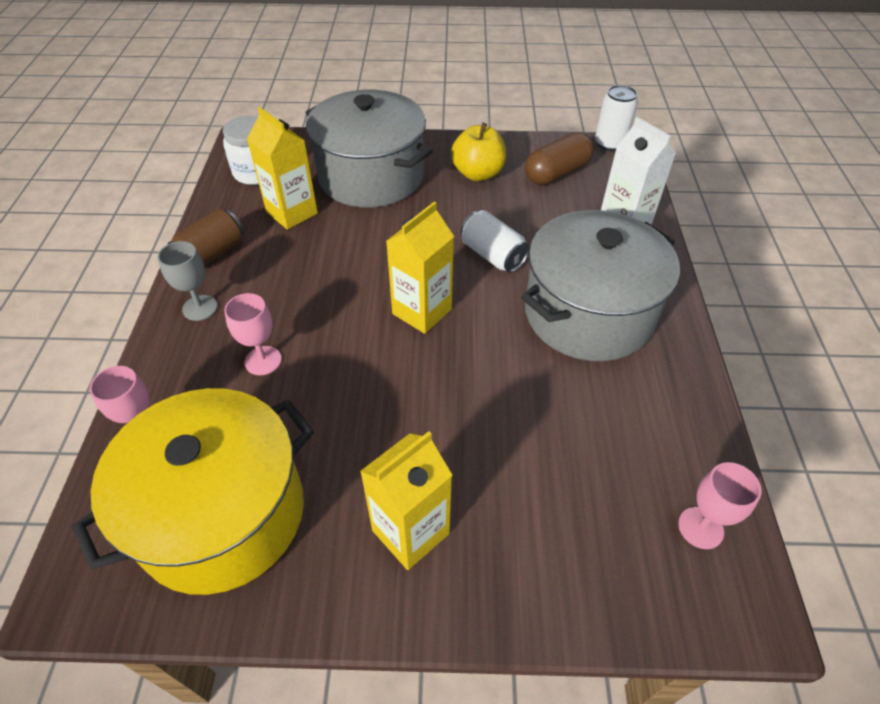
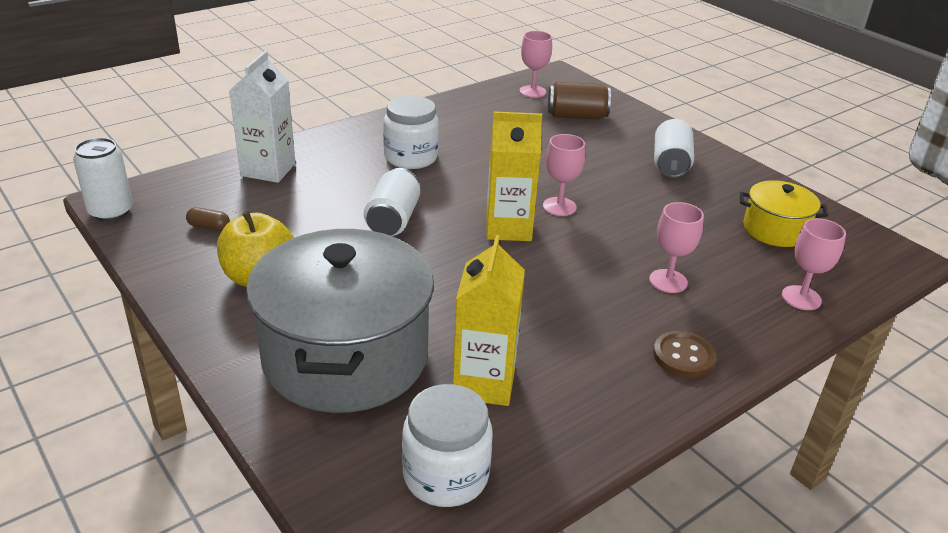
camera: 130 degrees left, 15 degrees down
(200, 308) = (683, 356): grey goblet -> brown button
(212, 254) = (620, 402): brown can -> brown can (576, 116)
(222, 514) = (775, 230): yellow pot -> yellow pot, size x0.49
(410, 532) = (670, 164): yellow carton -> white can
(421, 365) = (559, 206): none -> pink goblet
(557, 173) = (209, 227): brown capsule -> brown capsule, size x0.43
(588, 313) = (411, 157): grey pot -> white jar

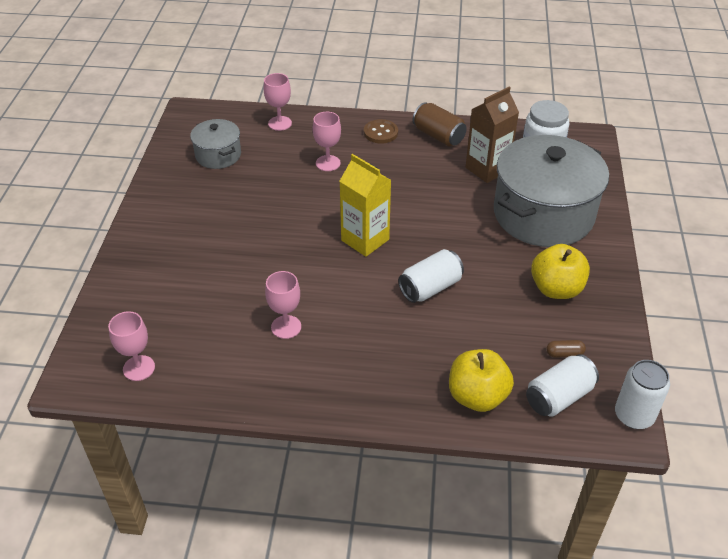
camera: 135 degrees left, 10 degrees up
(209, 227) = (564, 354): brown capsule -> brown capsule turned 60 degrees counterclockwise
(268, 170) = (477, 396): white carton -> yellow apple
(411, 157) = (351, 343): white jar -> none
(484, 383) = (487, 169): yellow carton -> brown carton
(559, 206) = (311, 237): pink goblet -> pink goblet (286, 327)
(576, 116) = (159, 312): brown can -> brown can (438, 136)
(670, 164) = (183, 227): white can -> white can (559, 397)
(775, 230) = (218, 155): yellow pot -> grey pot

